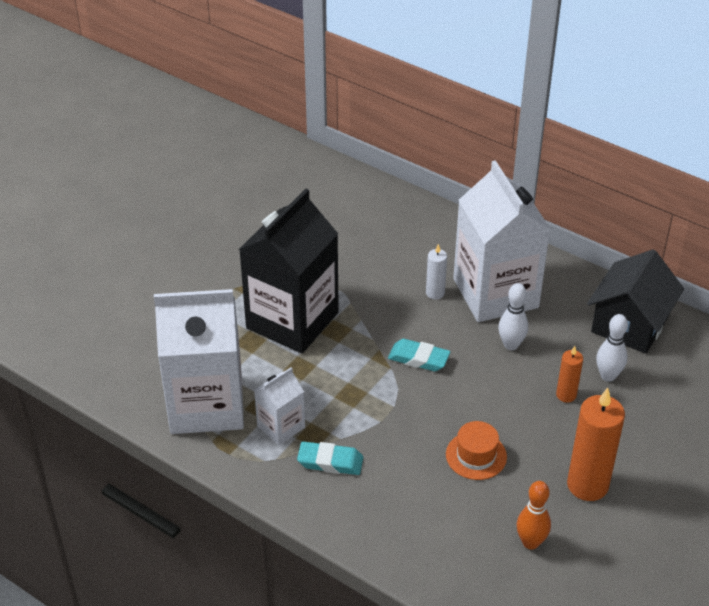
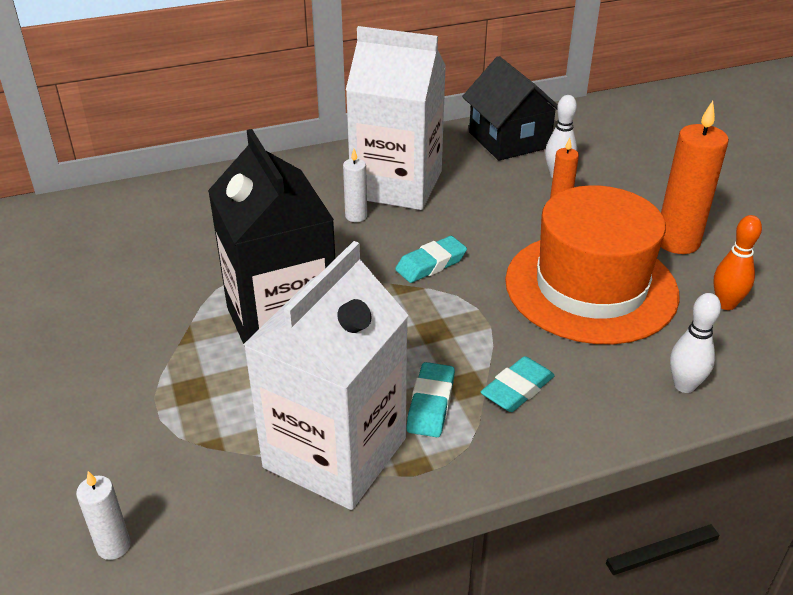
camera: 55 degrees left, 5 degrees down
(78, 356) = (113, 546): none -> white candle
(281, 426) = (431, 404): white carton -> turquoise eraser
(476, 455) = (591, 287): orange hat -> orange hat, size x2.44
(511, 345) = (470, 205): white bowling pin -> white bowling pin (684, 385)

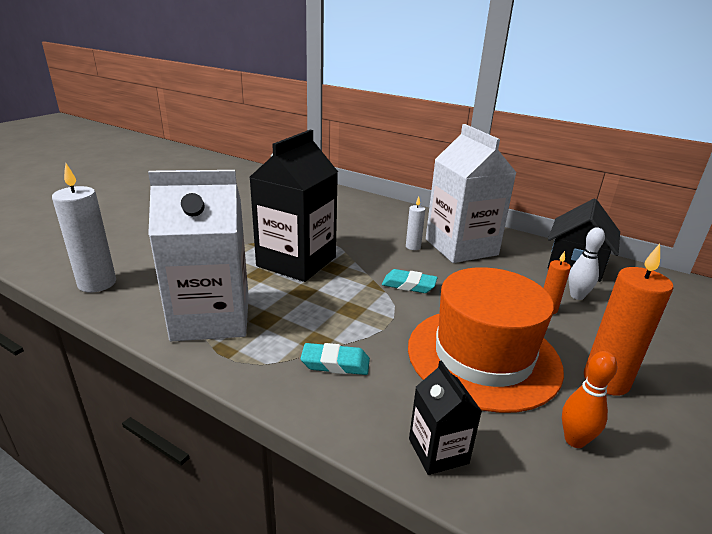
camera: 50 degrees right, 10 degrees down
(113, 546) = (97, 283): white candle -> white candle, size x1.92
(431, 404) = (284, 334): turquoise eraser -> none
(684, 385) = (438, 451): white bowling pin -> black carton

